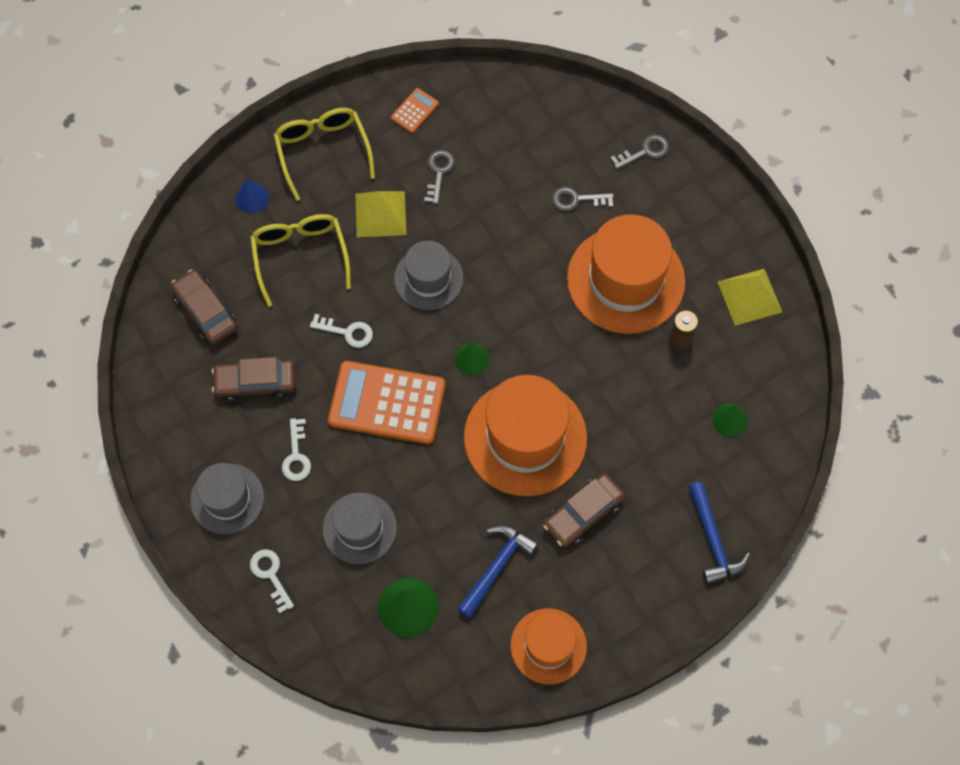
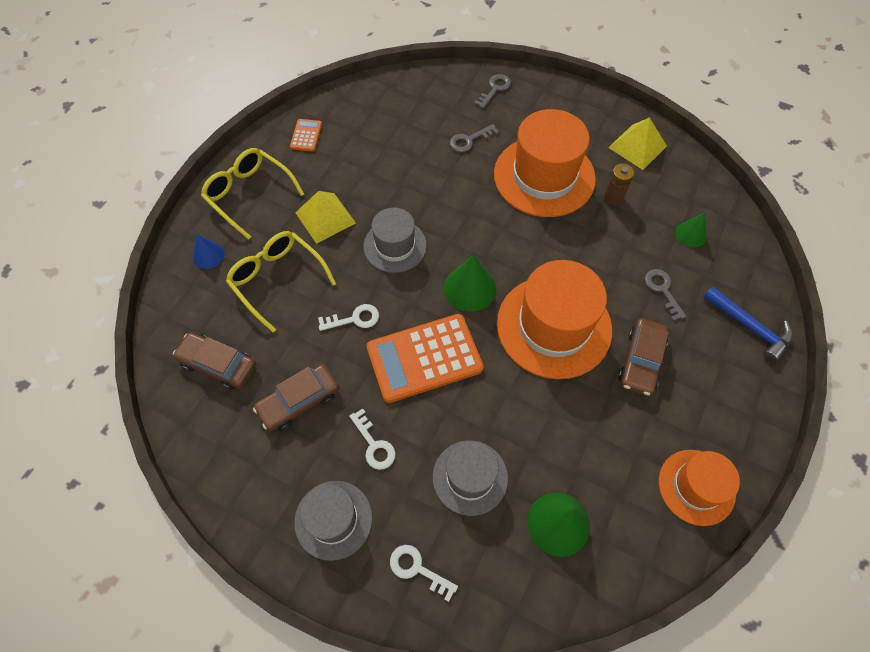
camera: 30 degrees left, 5 degrees down
(439, 172) = (352, 168): grey key -> grey key (662, 290)
(471, 359) = (470, 288): green cone -> green cone, size x1.62
(496, 567) = (606, 444): blue hammer -> none

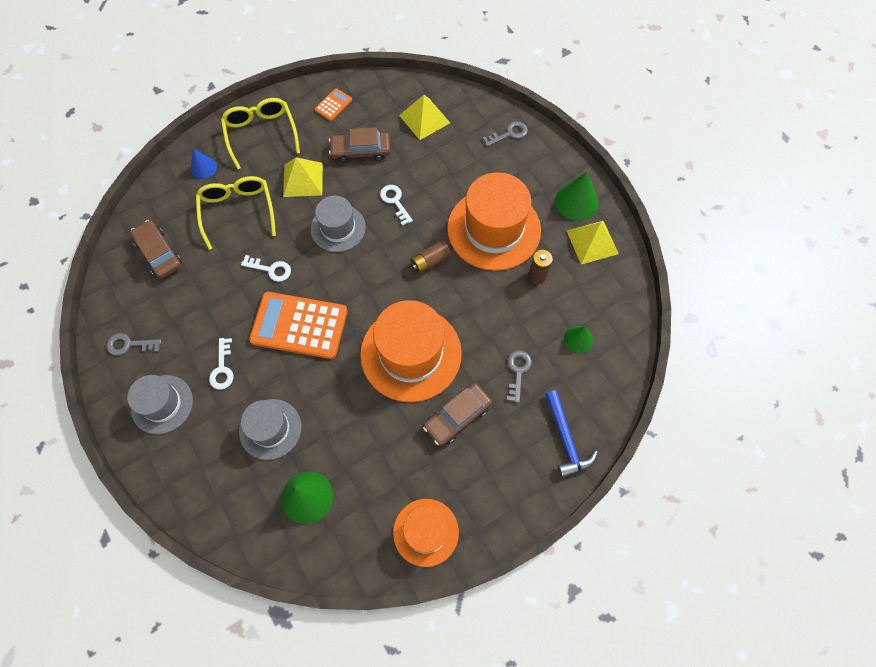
camera: 30 degrees right, 5 degrees up
(299, 401) = (194, 309): brown car -> brown car (360, 151)
(406, 110) = (424, 119): none -> yellow pyramid
(417, 569) = (192, 469): white key -> white key (395, 201)
(469, 140) = (456, 169): grey key -> grey key (129, 344)
(470, 288) = (369, 290): green cone -> green cone (576, 202)
(508, 233) = (430, 261): none -> brown battery

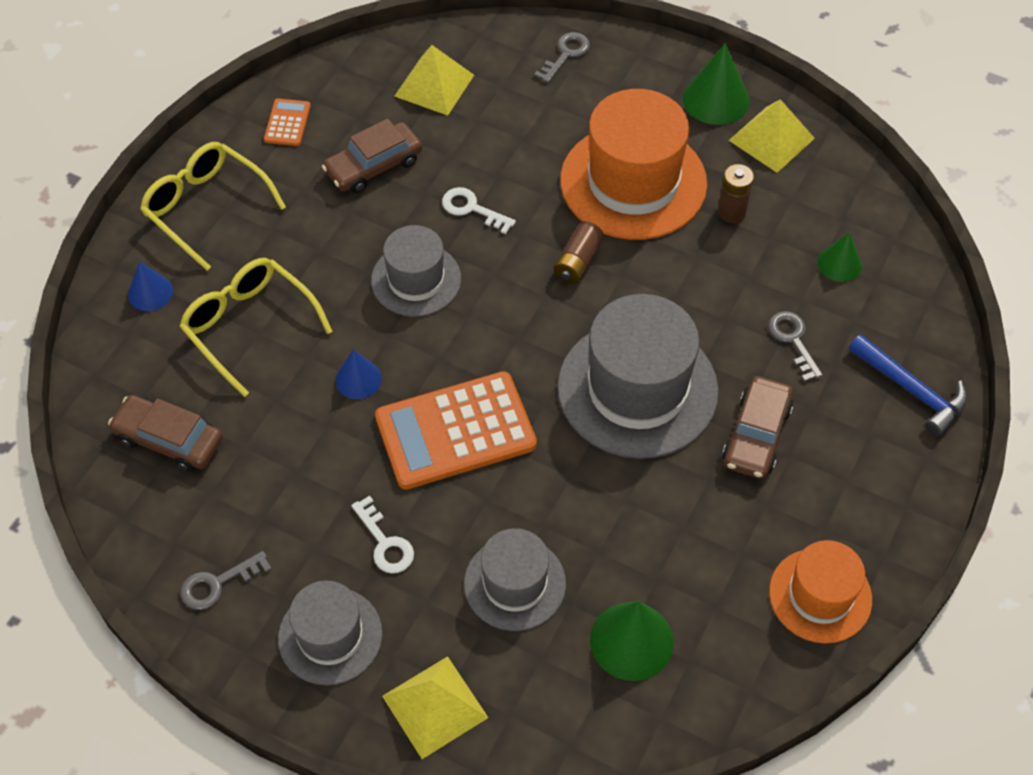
camera: 30 degrees left, 10 degrees down
(271, 269) = (358, 379): white key -> blue cone
(303, 179) = (316, 240): yellow pyramid -> yellow pyramid (435, 706)
(411, 353) = (637, 389): orange hat -> grey hat

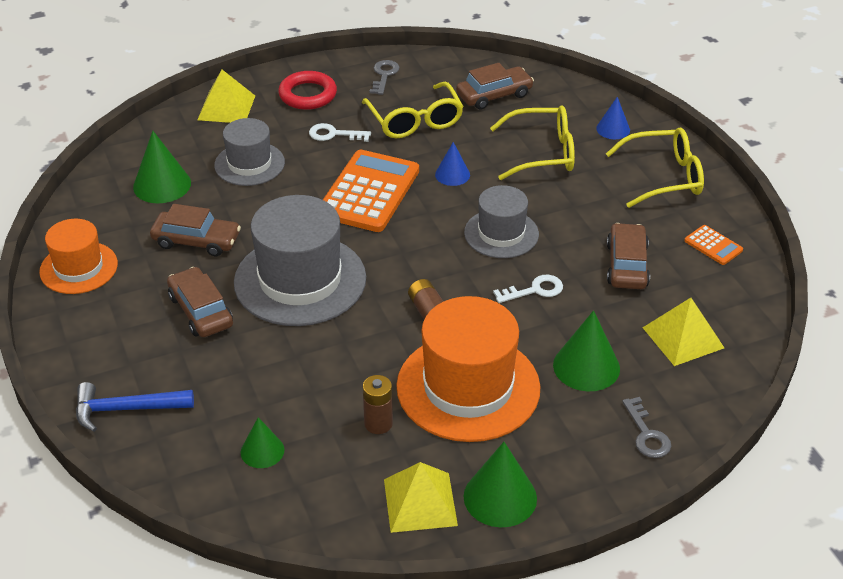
camera: 130 degrees right, 15 degrees down
(288, 481) = (415, 121): none -> yellow glasses
(330, 636) = (308, 95): grey hat -> red ring
(531, 124) = (586, 366): none -> green cone
(677, 524) = (196, 241): none -> brown car
(793, 340) = (238, 377): grey key -> none

